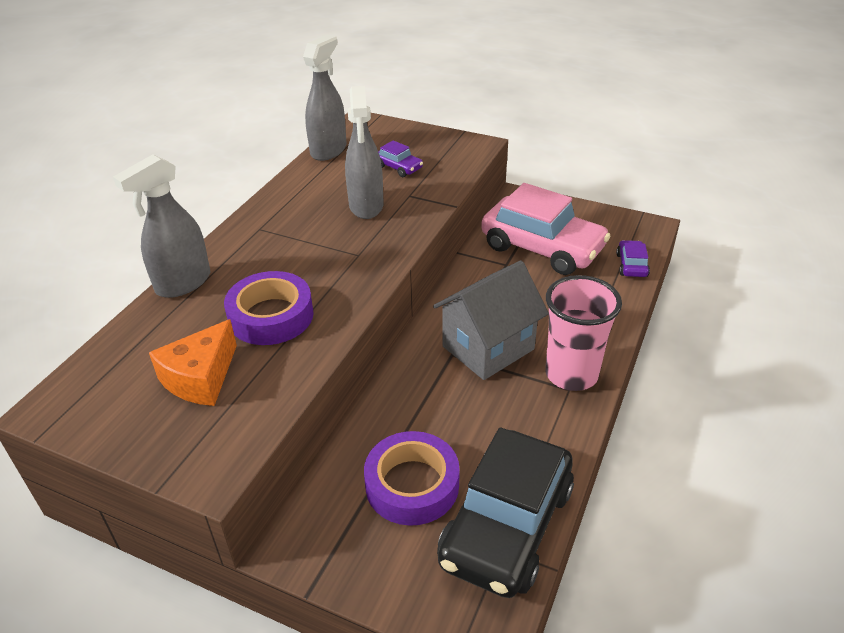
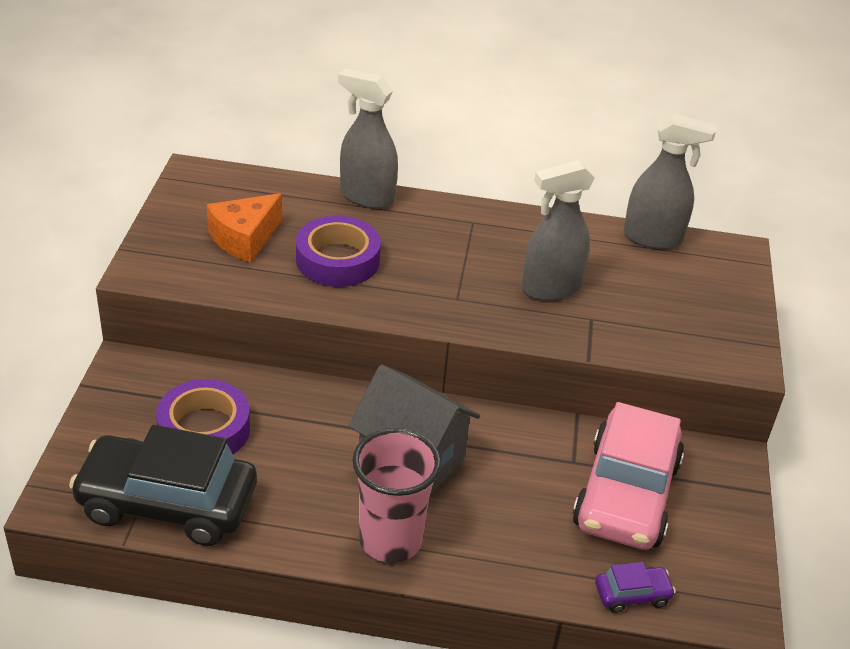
camera: 70 degrees right, 0 degrees up
(201, 378) = (244, 239): orange cheese -> orange cheese turned 60 degrees counterclockwise
(398, 167) = (647, 300): purple car -> none

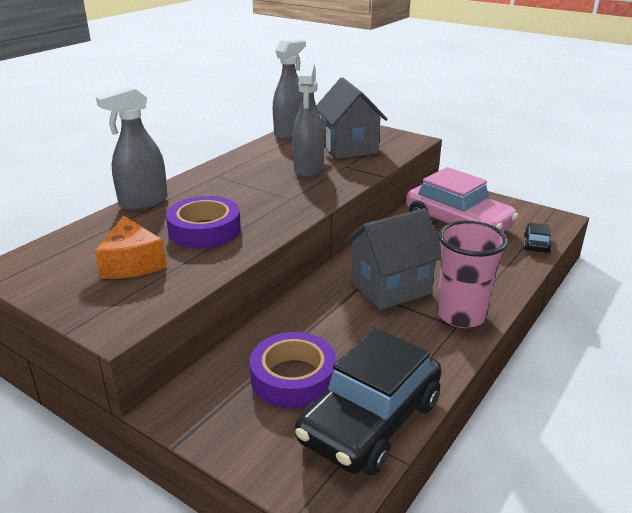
camera: 60 degrees left, 10 degrees down
(632, 594) = (536, 244): purple car -> black car
(655, 305) = (349, 147): none -> grey house

